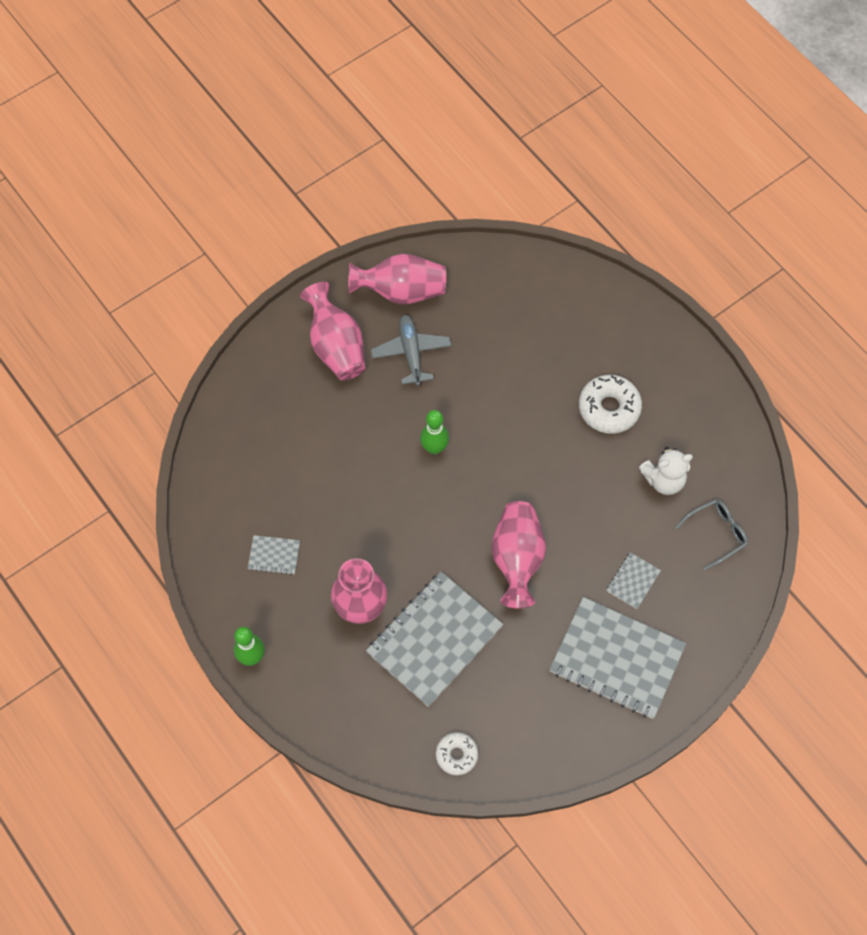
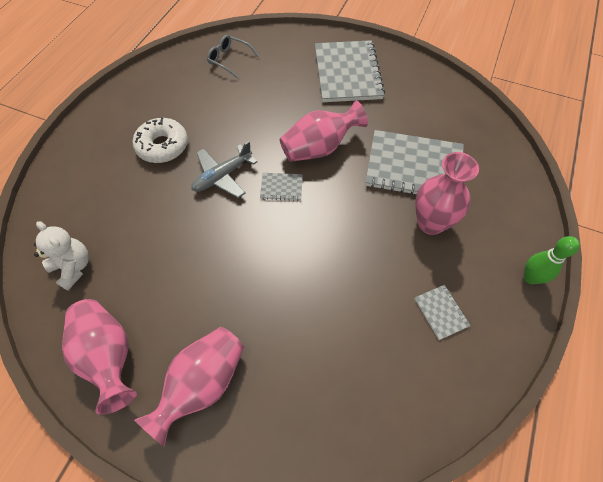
camera: 120 degrees left, 5 degrees down
(411, 353) = (177, 309): grey plane -> grey plane (222, 176)
(434, 448) = (263, 242): green bowling pin -> none
(456, 755) = (474, 121): white donut -> none
(633, 581) = (290, 84): grey notebook -> grey notebook (281, 187)
(664, 480) = (205, 96): white teddy bear -> white teddy bear (73, 267)

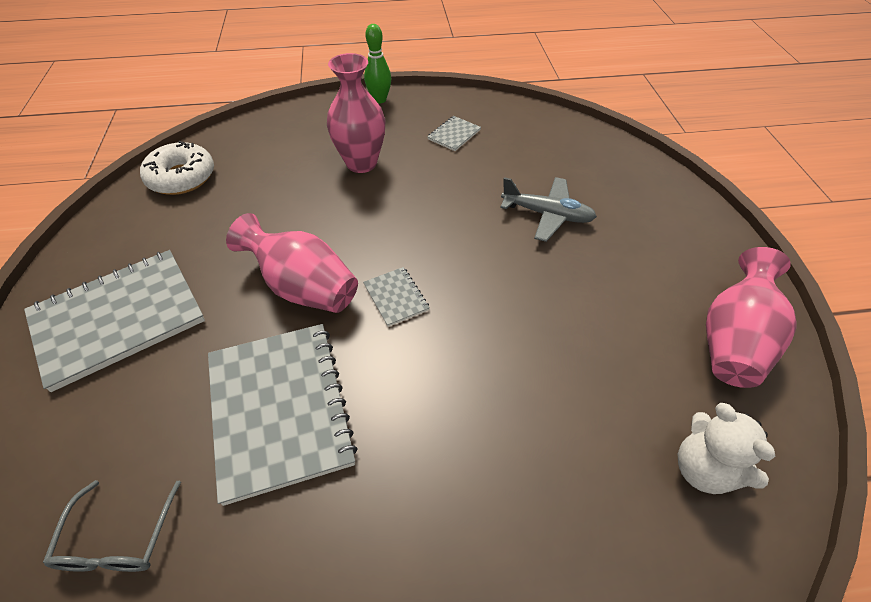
camera: 120 degrees left, 10 degrees down
(73, 267) = (703, 469): white teddy bear -> white teddy bear turned 45 degrees counterclockwise
(162, 146) = (417, 507): white donut -> white donut (182, 177)
(202, 384) = (666, 250): pink vase -> none
(222, 176) = (421, 374): grey plane -> grey plane (547, 215)
(414, 167) = (289, 194): grey notebook -> grey notebook (279, 409)

